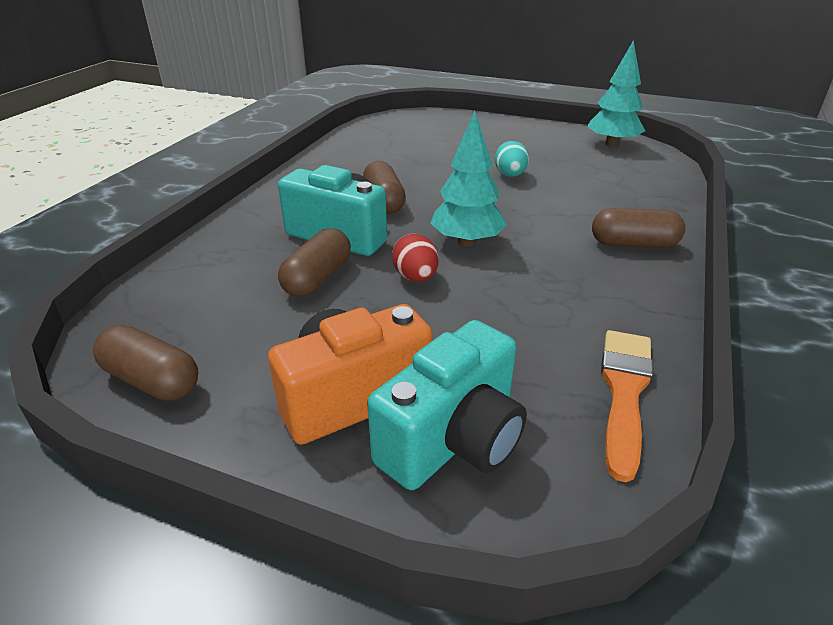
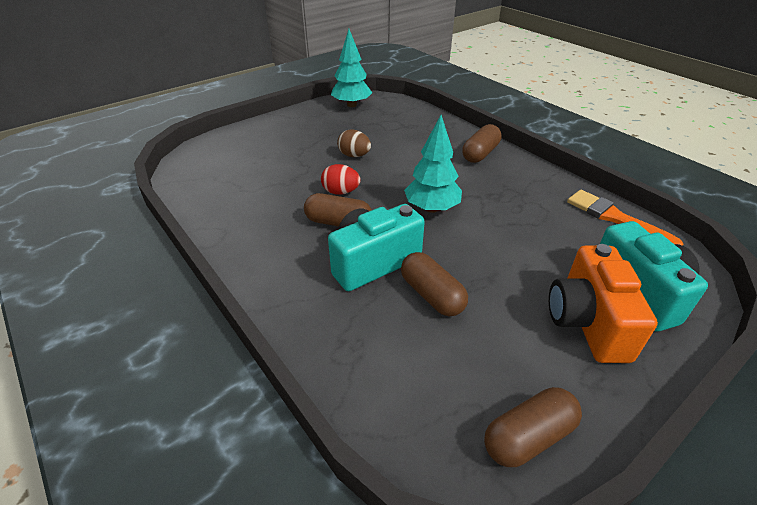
camera: 60 degrees left, 5 degrees up
(415, 277) = (462, 246): red egg -> red egg (341, 192)
(510, 175) = (354, 155): turquoise egg -> brown egg

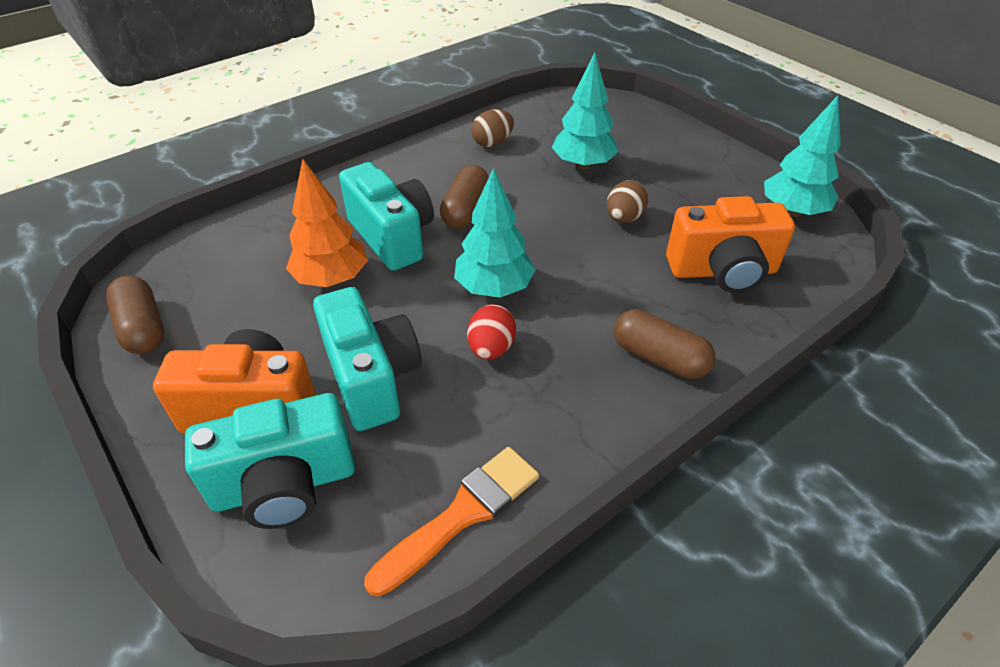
camera: 90 degrees right, 5 degrees up
(238, 210) = (492, 143): none -> brown egg
(286, 167) = (583, 165): none -> turquoise tree
(341, 192) = (530, 210): red egg -> red egg (491, 348)
(406, 129) = (722, 271): none -> orange camera
(432, 295) = (332, 278): brown capsule -> orange tree
(533, 260) = (372, 378): none -> turquoise camera

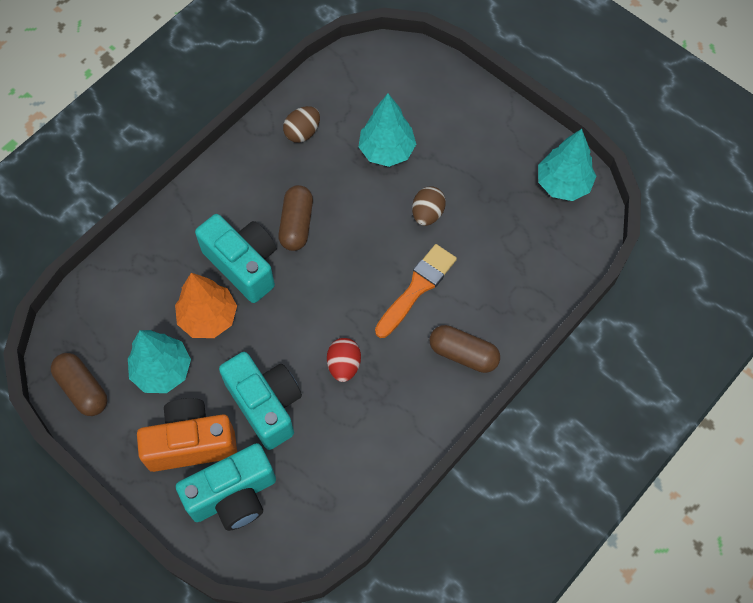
camera: 10 degrees left, 20 degrees up
(462, 515) = (349, 496): orange brush -> orange brush (417, 288)
(494, 288) = (335, 307): turquoise tree -> turquoise tree (162, 370)
(722, 271) = (507, 261): orange camera -> none

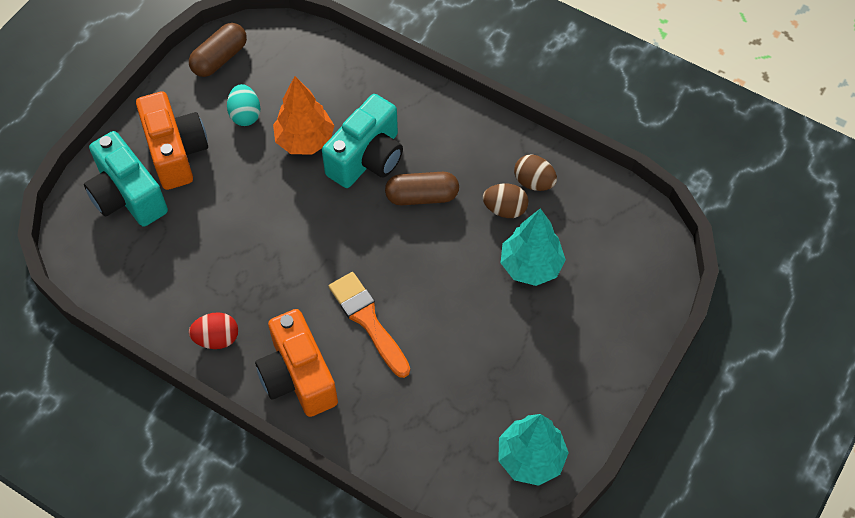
camera: 80 degrees right, 5 degrees down
(162, 370) = (245, 115): turquoise tree -> turquoise egg
(266, 405) = (220, 205): turquoise camera -> none
(344, 365) = (270, 266): red egg -> red egg (217, 338)
(417, 288) = (368, 321): orange brush -> orange brush turned 150 degrees counterclockwise
(427, 213) = (460, 318): brown egg -> brown egg (505, 209)
(463, 354) = (298, 377): brown capsule -> orange camera

